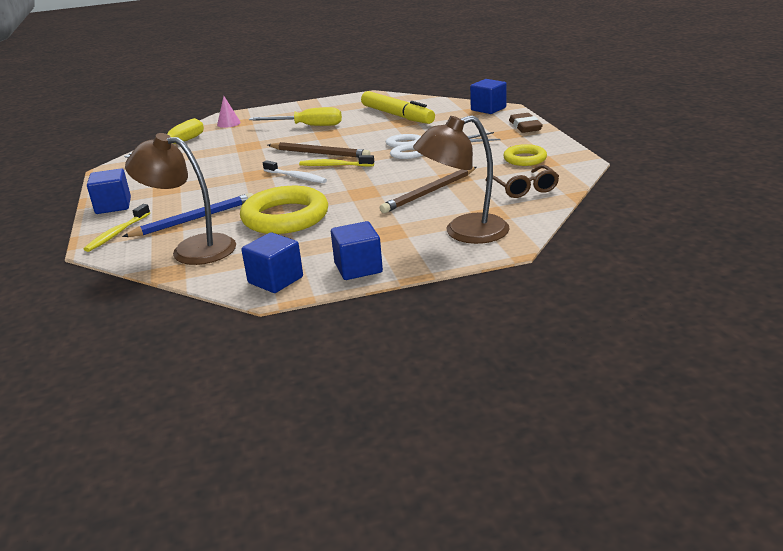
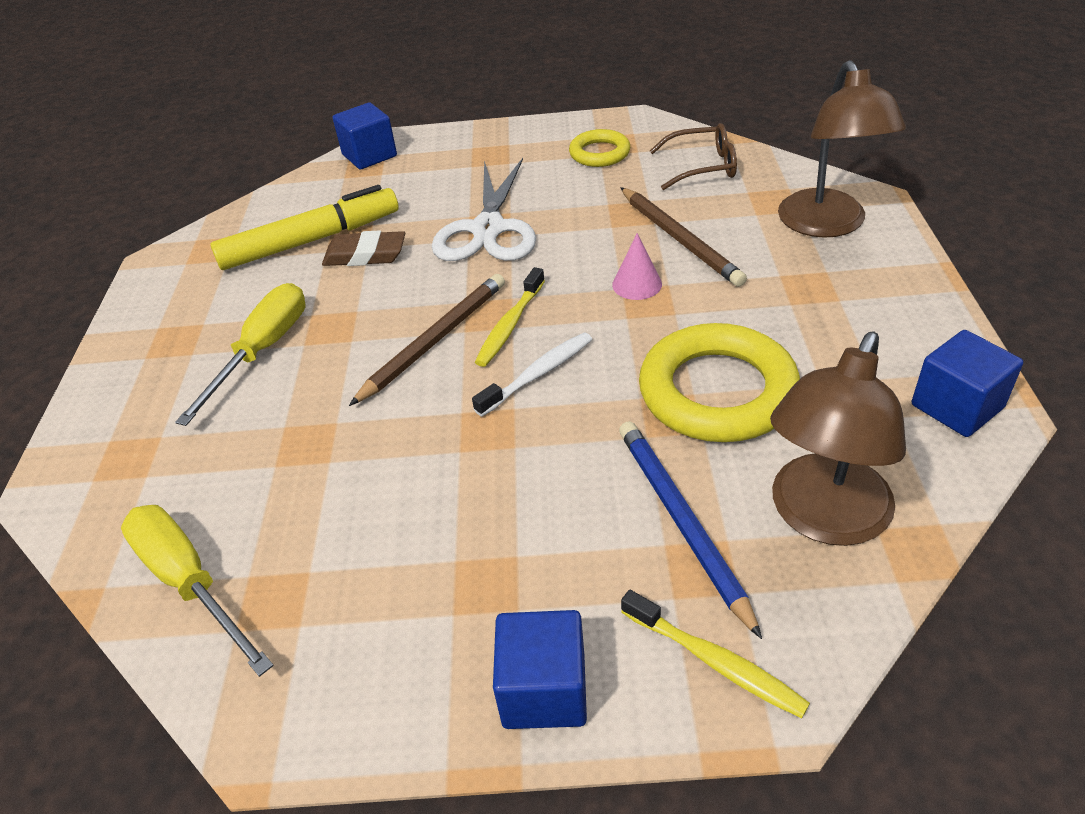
camera: 75 degrees left, 15 degrees up
(228, 123) = (116, 480): pink cone -> pink cone (637, 284)
(358, 268) = (923, 321): blue cube -> none
(525, 126) = (475, 137): brown eraser -> brown eraser (365, 255)

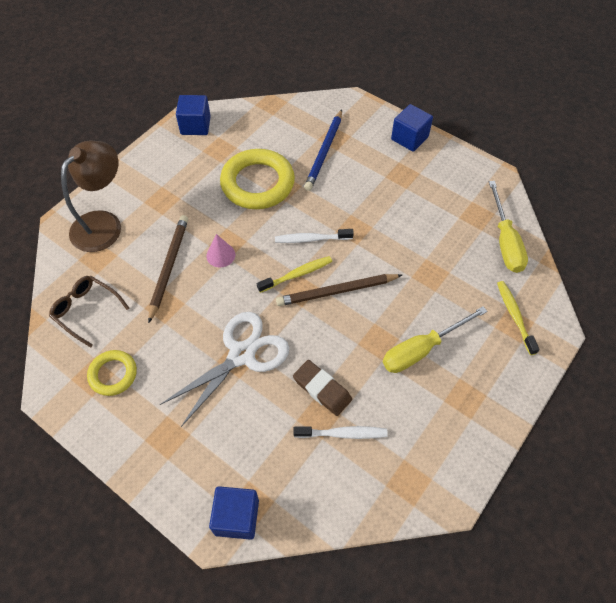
camera: 145 degrees left, 15 degrees up
(311, 240) = (343, 434): yellow marker -> white toothbrush
(715, 662) = (357, 116): yellow toothbrush -> yellow toothbrush (514, 316)
(823, 518) = (283, 126): brown lamp -> none

